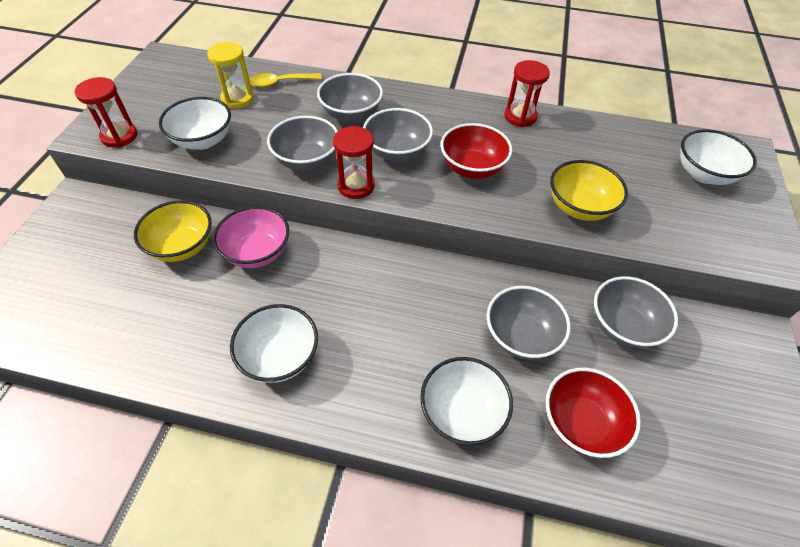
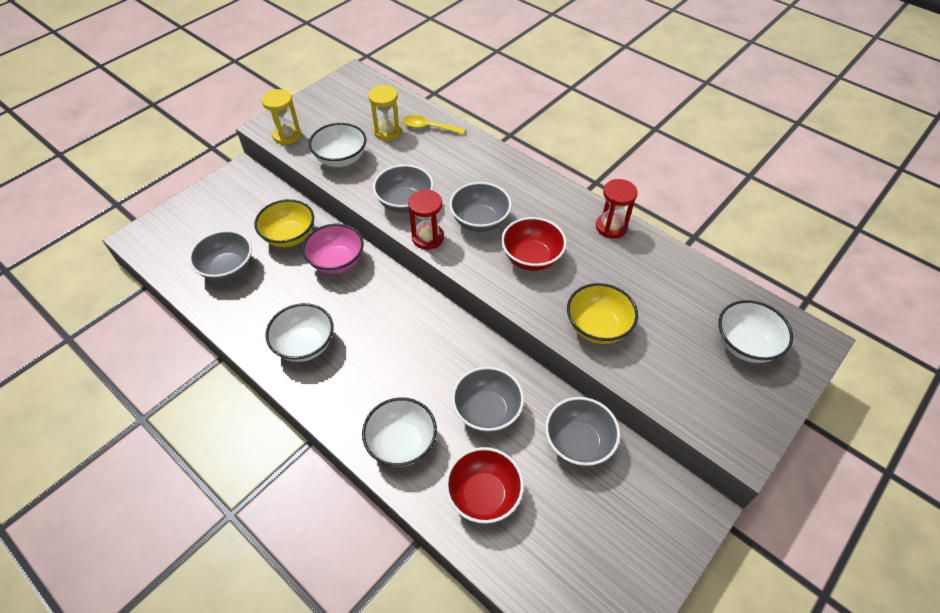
camera: 30 degrees right, 0 degrees up
(119, 136) = (287, 135): red hourglass -> yellow hourglass
(351, 114) = (466, 175): grey bowl -> grey bowl (228, 268)

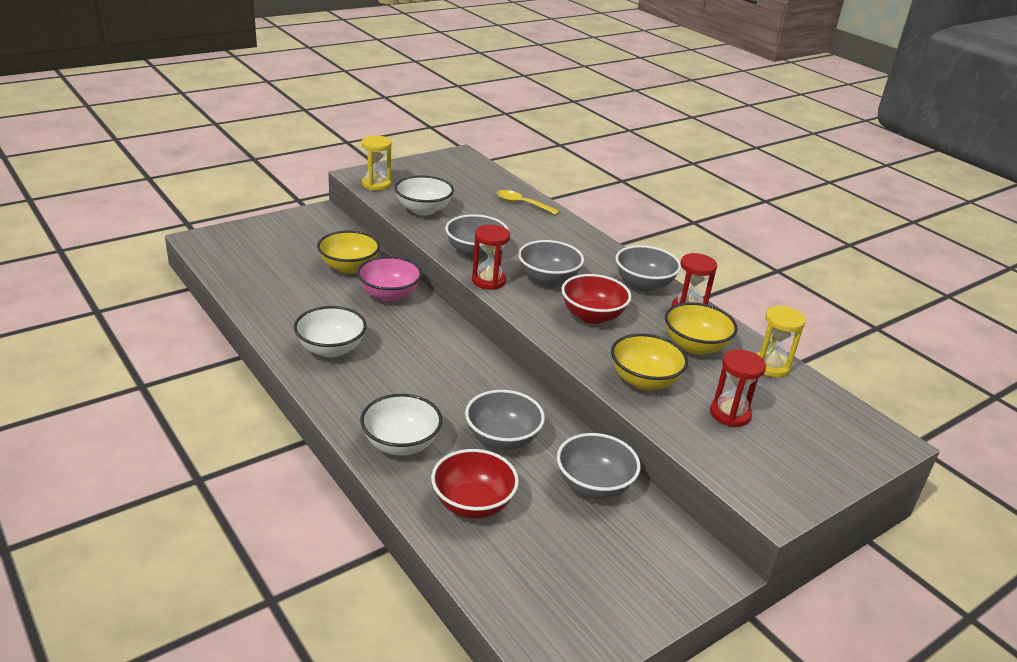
camera: 10 degrees right, 20 degrees down
(228, 268) = (277, 278): grey bowl -> grey bowl (643, 284)
(387, 131) = (478, 199): yellow hourglass -> yellow hourglass (771, 366)
(629, 271) = (695, 346): none -> yellow bowl
(679, 347) = (730, 414): none -> red hourglass
(745, 345) = (806, 427): white bowl -> none

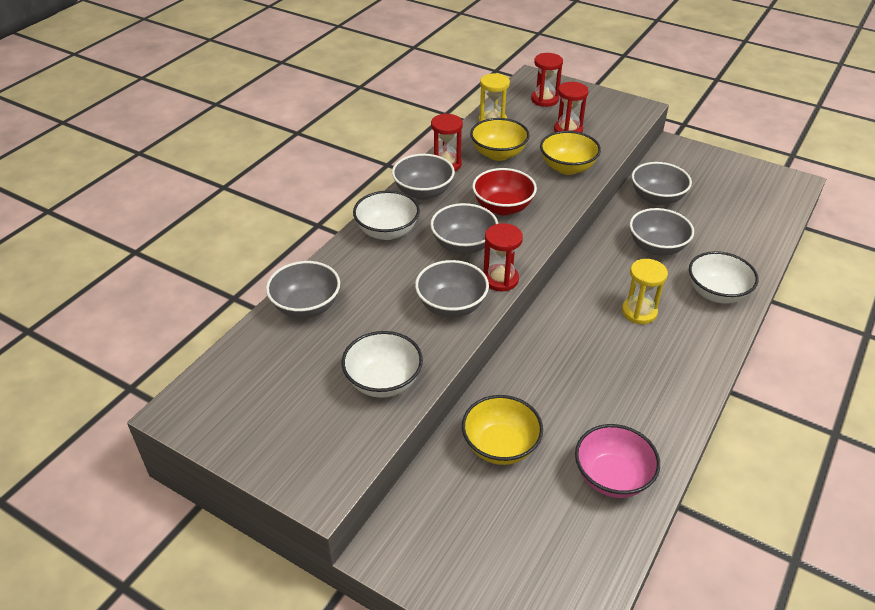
camera: 110 degrees left, 10 degrees up
(331, 349) = (652, 386): white bowl -> white bowl (387, 231)
(376, 184) = (339, 458): yellow hourglass -> yellow hourglass (639, 312)
(389, 294) = (527, 387): pink bowl -> pink bowl (612, 477)
(473, 504) = (730, 241): red bowl -> none
(522, 204) = (306, 306): yellow spoon -> grey bowl
(819, 426) = (544, 100): none -> red hourglass

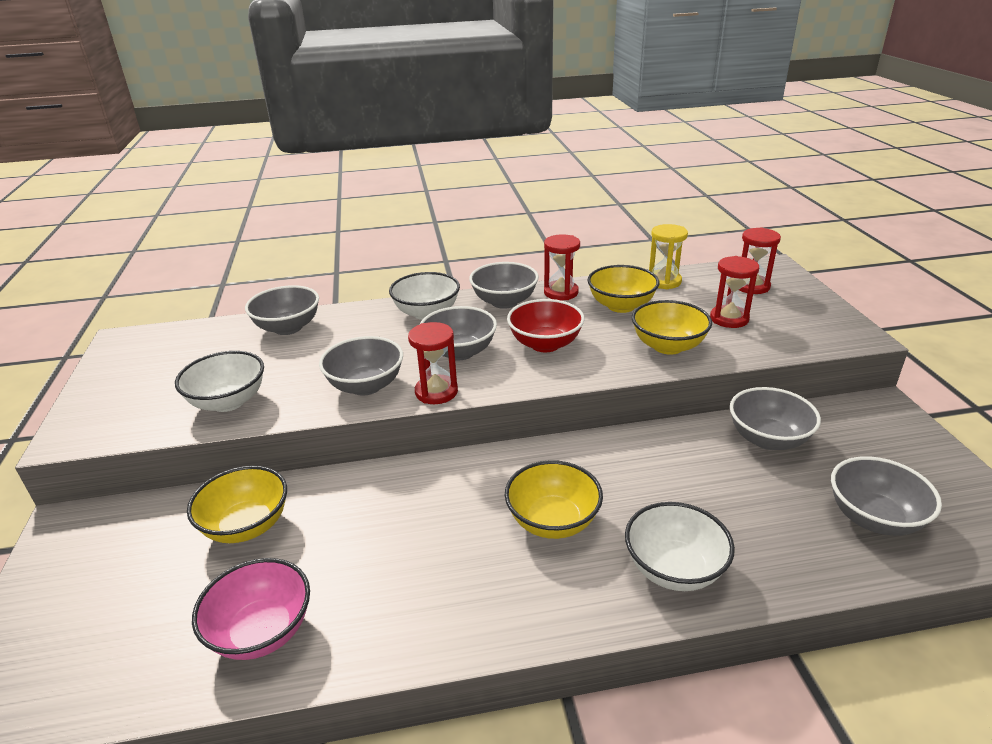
camera: 50 degrees right, 10 degrees down
(639, 312) = (553, 521): yellow hourglass -> yellow bowl
(657, 247) = (682, 480): grey bowl -> grey bowl (874, 518)

